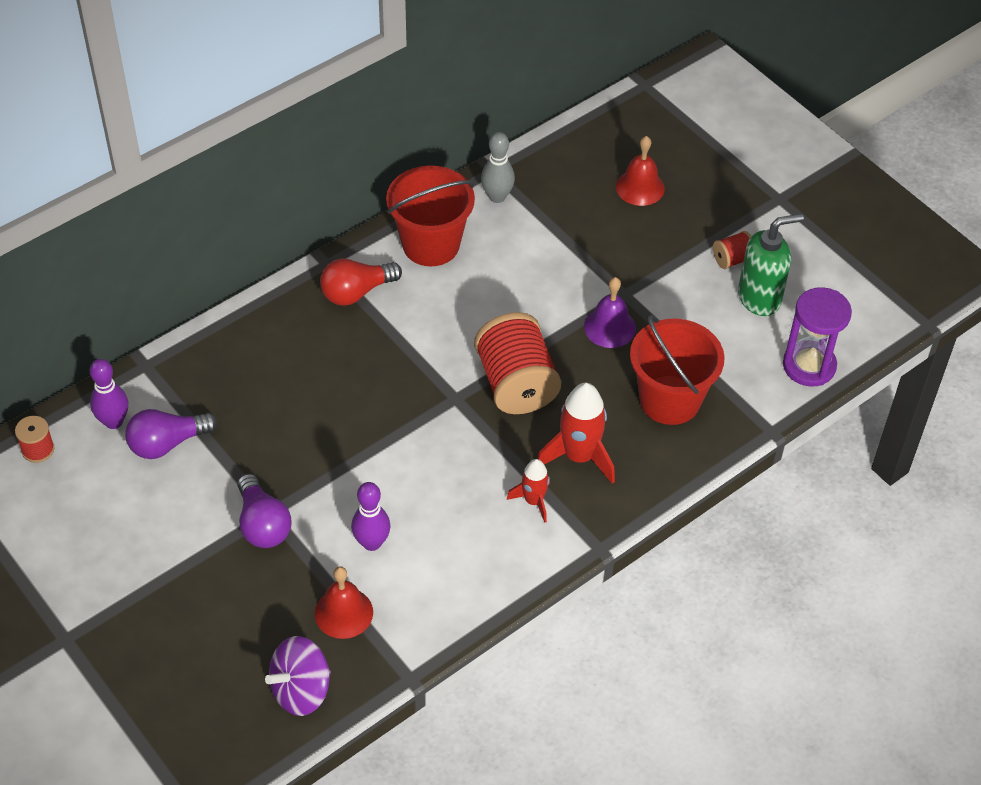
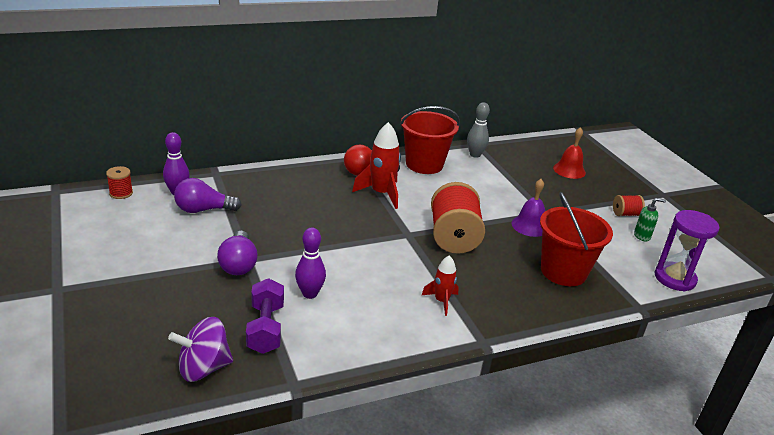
camera: 15 degrees right, 20 degrees down
(344, 612) = (266, 328): red bell -> purple dumbbell
(579, 456) = (485, 285): red rocket -> red rocket (381, 194)
(759, 298) = (642, 236): green soap dispenser -> green soap dispenser, size x0.54

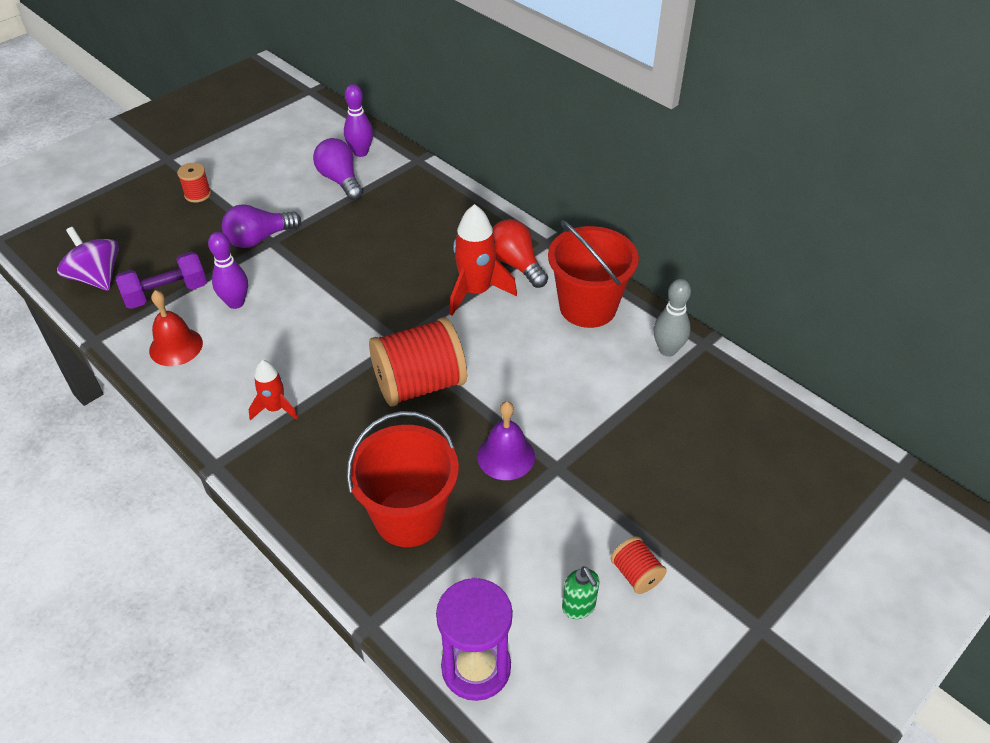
camera: 70 degrees right, 15 degrees up
(121, 193) = (333, 123): red spool -> red spool (197, 194)
(569, 170) = (725, 473): red bell -> red bell (176, 346)

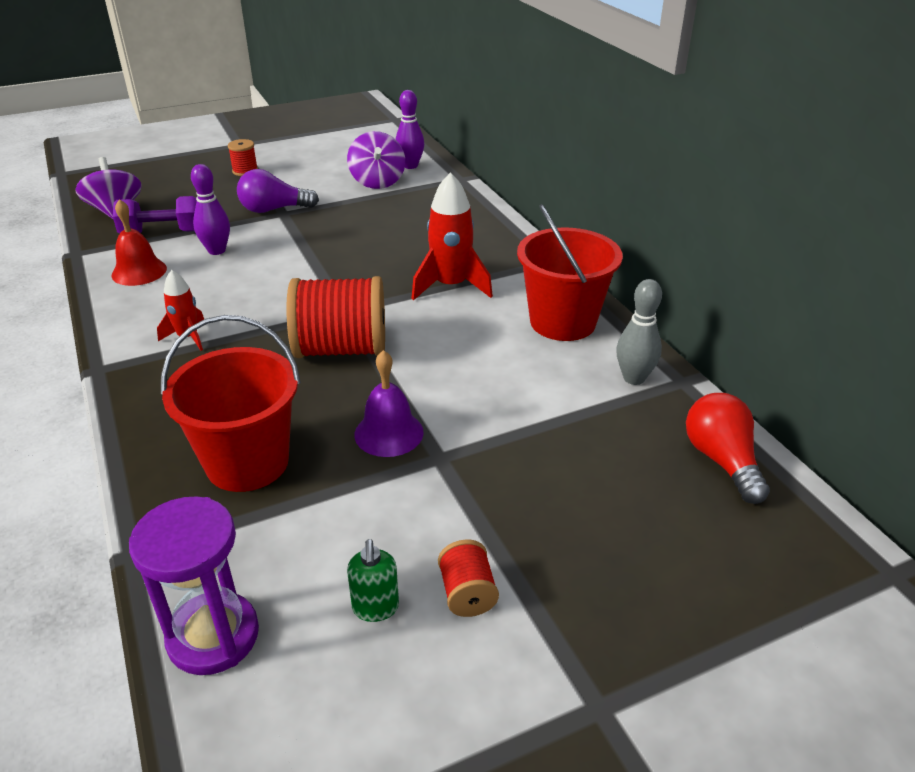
camera: 20 degrees right, 10 degrees down
(340, 180) = (377, 182): purple light bulb -> purple spinning top
(516, 264) = (507, 272): red light bulb -> red light bulb (721, 460)

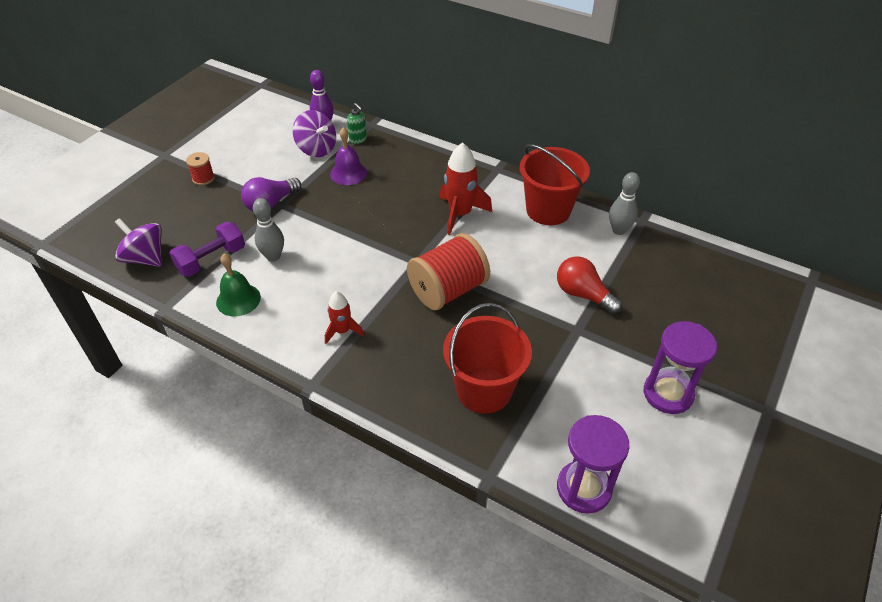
camera: 35 degrees left, 10 degrees up
(139, 271) = (238, 299): red bell -> green bell
(217, 250) = (273, 256): purple bowling pin -> grey bowling pin
(375, 608) = (638, 426): green soap dispenser -> green soap dispenser (358, 139)
(389, 433) = (536, 330): purple bell -> purple bell (348, 173)
(467, 593) = (668, 393): red spool -> purple hourglass
(721, 460) = (701, 259): red light bulb -> red light bulb (583, 294)

